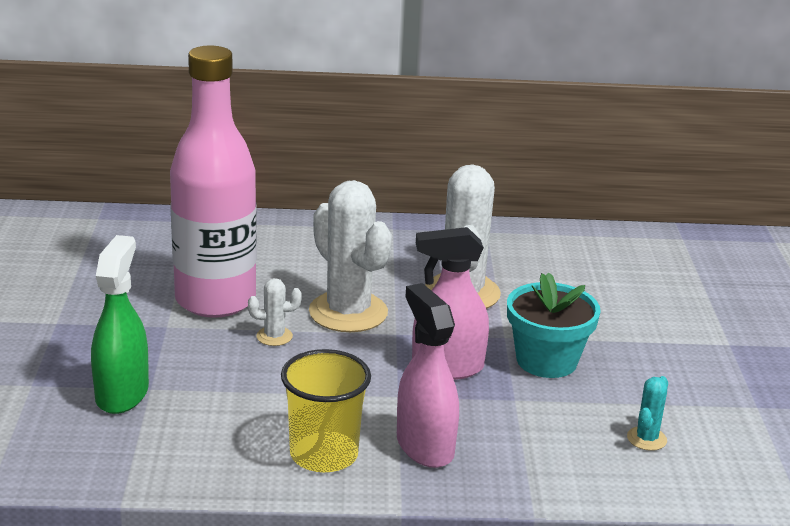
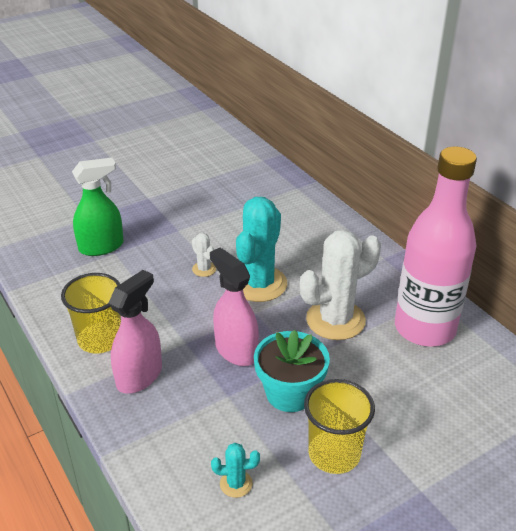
camera: 60 degrees right, 10 degrees up
(215, 300) = (220, 233): pink bottle -> pink bottle (424, 328)
(348, 312) = (259, 284): white cactus -> turquoise cactus
(651, 369) = (334, 454): none -> yellow cup

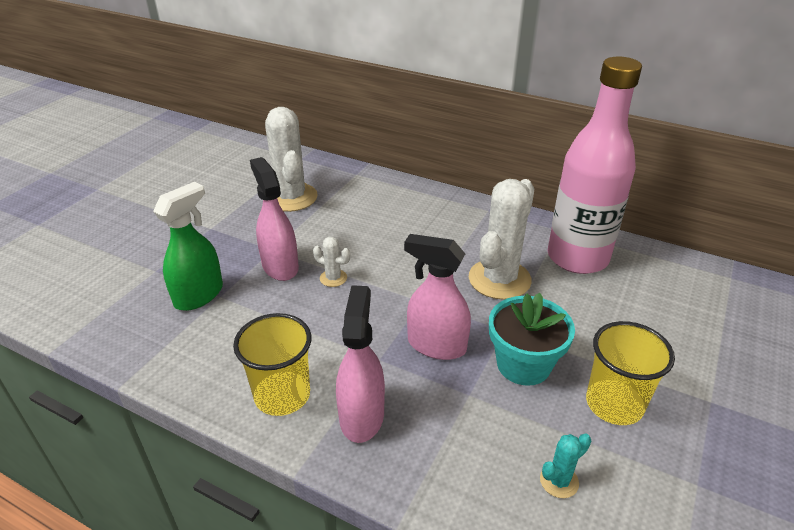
camera: 30 degrees left, 0 degrees up
(173, 245) = (280, 266): none -> pink spray bottle
(226, 192) = (291, 197): none -> white cactus
(259, 284) = (400, 272): turquoise cactus -> none

